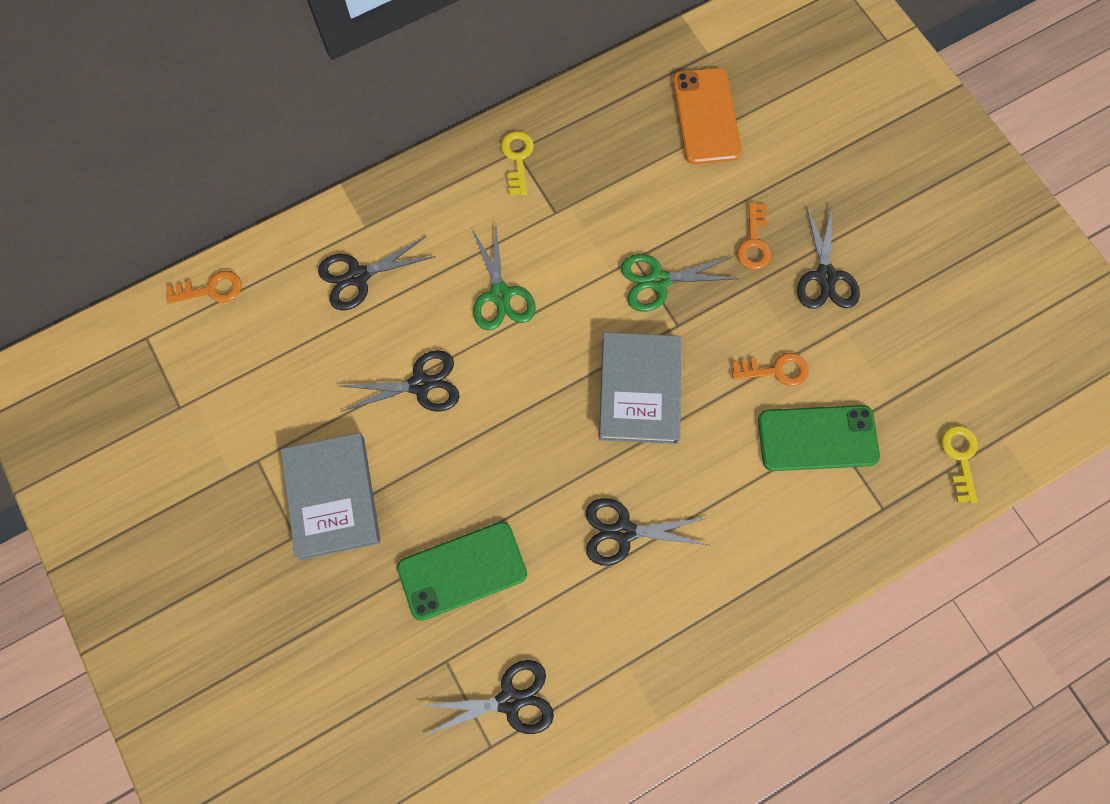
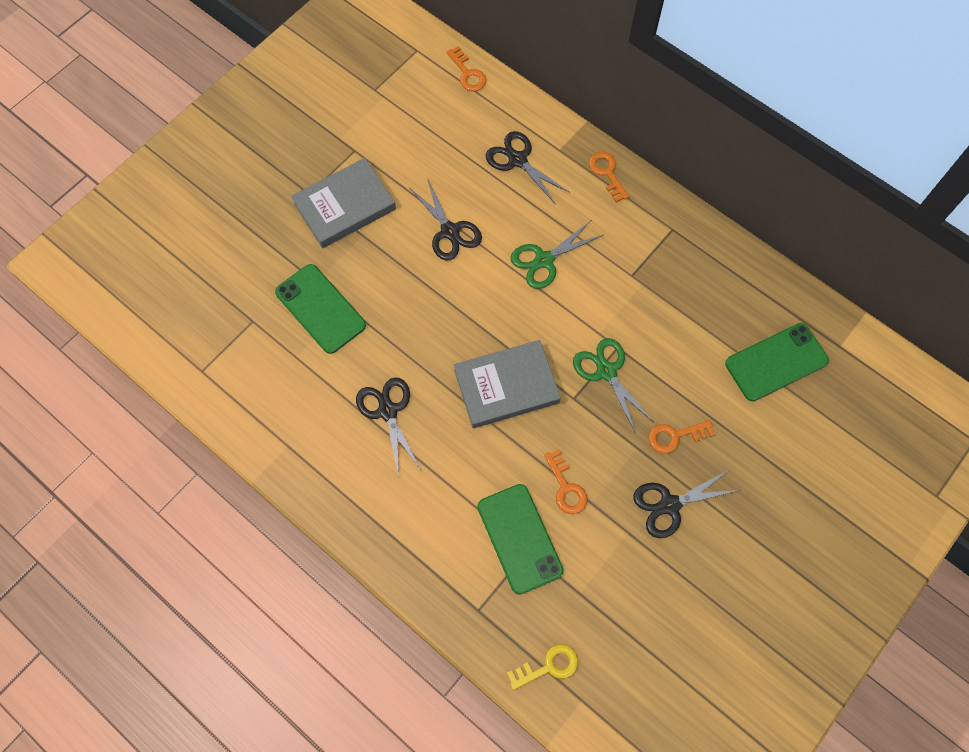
camera: 70 degrees right, 5 degrees down
(418, 188) = (607, 173): none -> orange key
(509, 700) = (237, 372): black scissors -> none
(517, 159) = (666, 232): yellow key -> none
(706, 116) = (776, 362): orange phone -> green phone

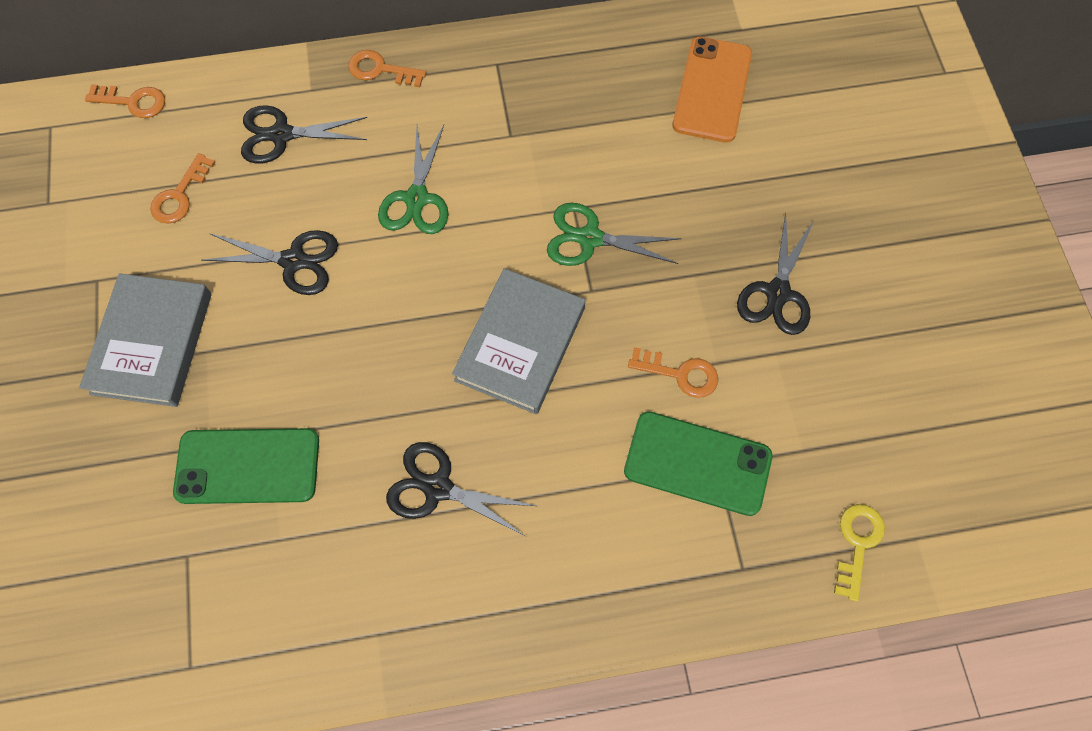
camera: 50 degrees left, 0 degrees up
(675, 436) = (711, 232): orange key -> orange key (180, 195)
(776, 362) = (712, 90): green phone -> orange phone

